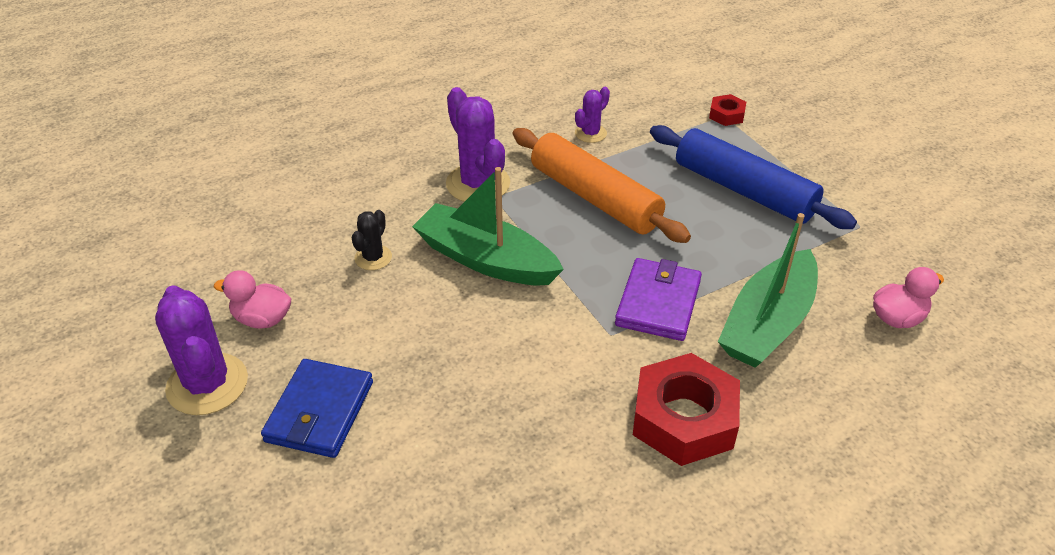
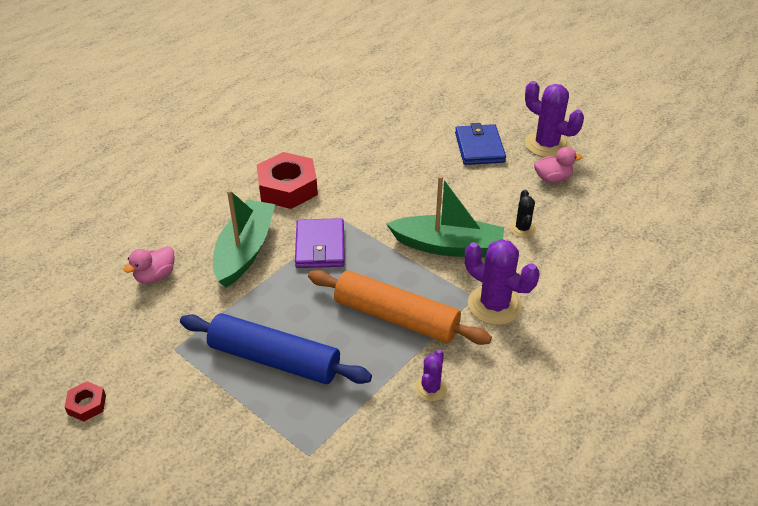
camera: 160 degrees right, 0 degrees up
(726, 115) = (305, 457): red nut -> red nut (87, 404)

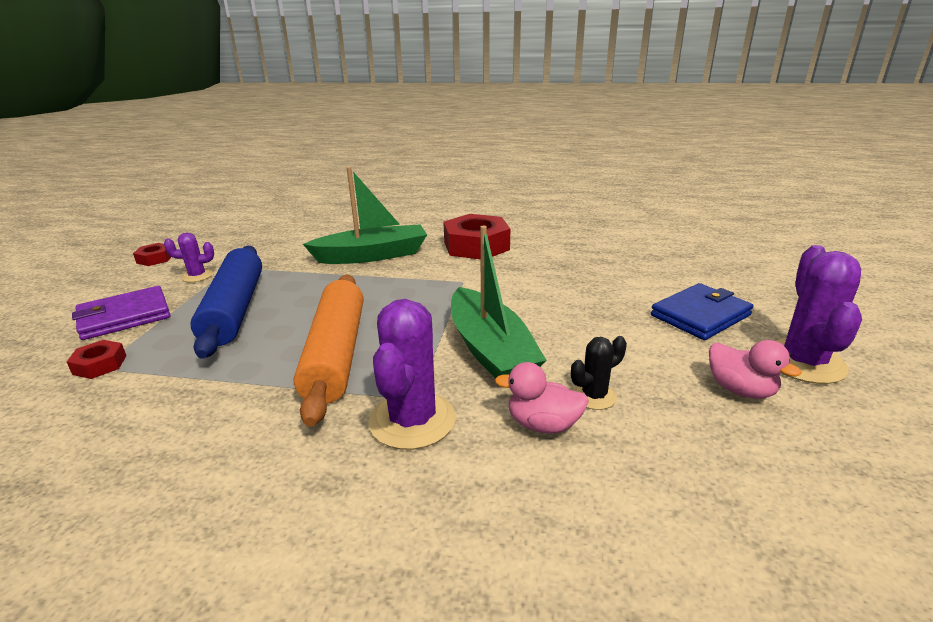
camera: 60 degrees right, 15 degrees down
(155, 276) = (312, 237): pink duck -> pink duck (543, 424)
(305, 454) = (100, 365): none -> red nut
(320, 246) = (411, 282): purple wallet -> purple wallet (124, 317)
(431, 388) = (222, 416): purple cactus -> purple cactus (197, 276)

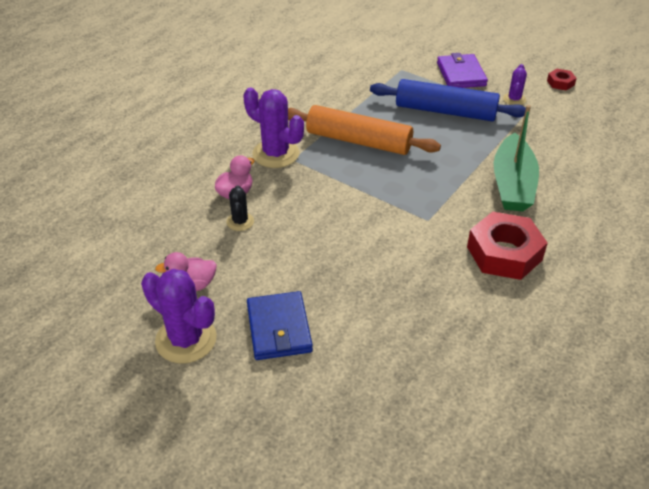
camera: 115 degrees right, 15 degrees up
(100, 365) = (404, 69): red nut -> none
(490, 350) = (317, 200): green boat -> none

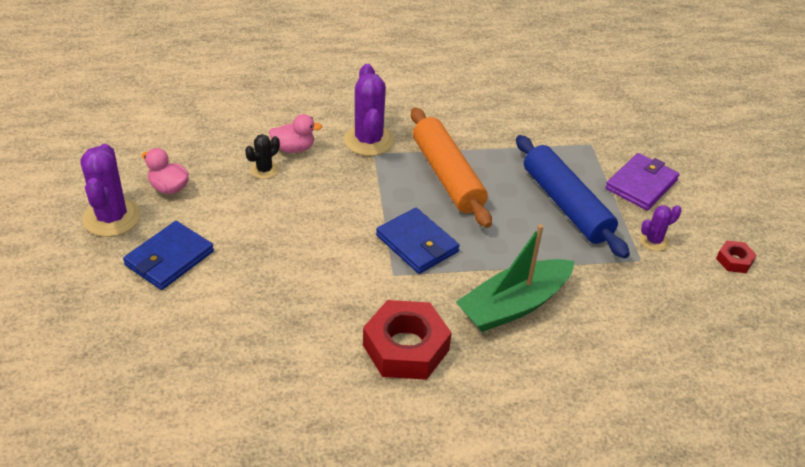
camera: 45 degrees right, 0 degrees up
(410, 192) = (417, 244): none -> blue wallet

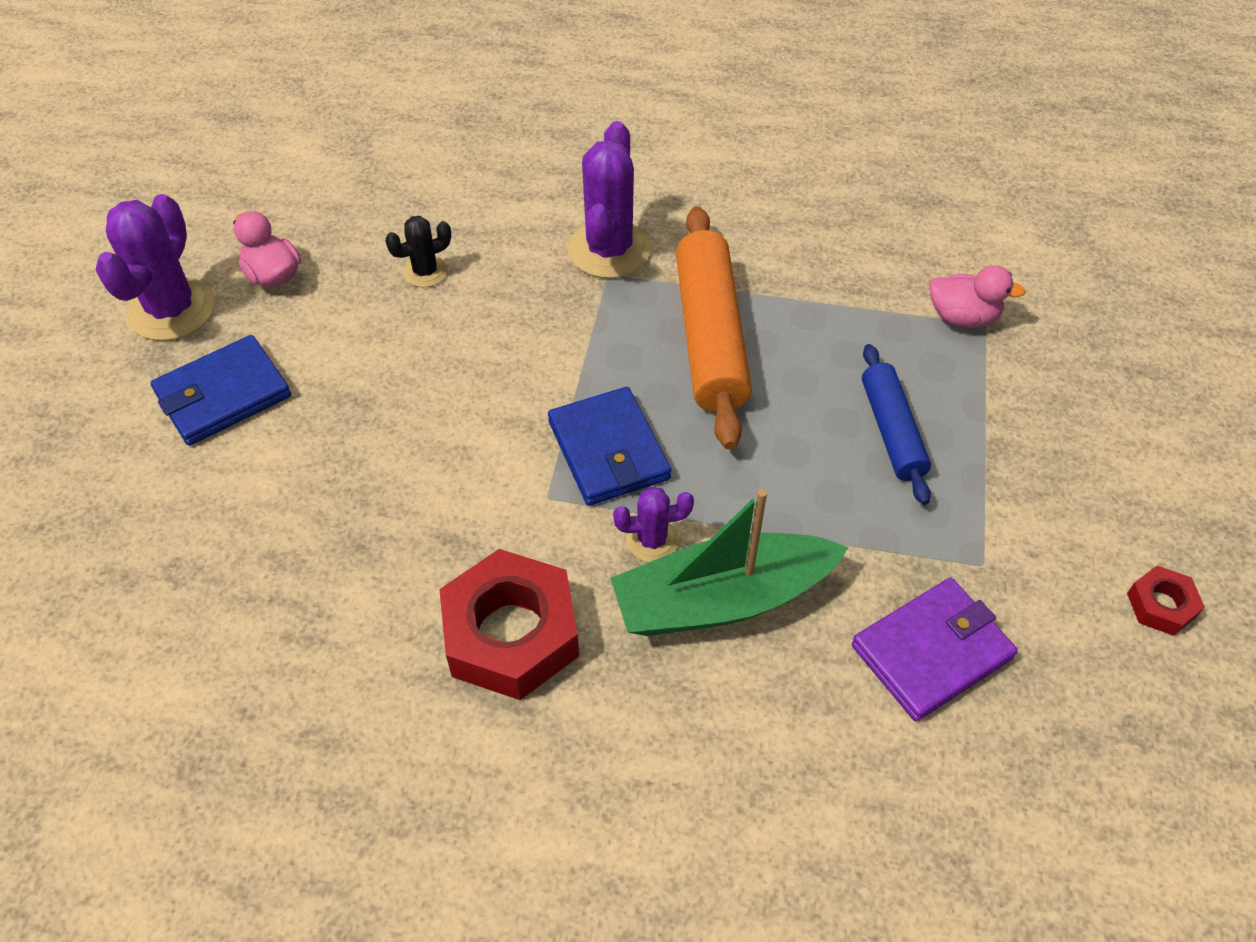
camera: 20 degrees right, 10 degrees up
(294, 148) = (486, 243): pink duck -> pink duck (962, 317)
(566, 205) = (892, 431): blue rolling pin -> blue rolling pin, size x0.60
(641, 184) = (1045, 419): purple wallet -> purple wallet (931, 651)
(653, 241) = (1023, 533): purple cactus -> purple cactus (652, 540)

